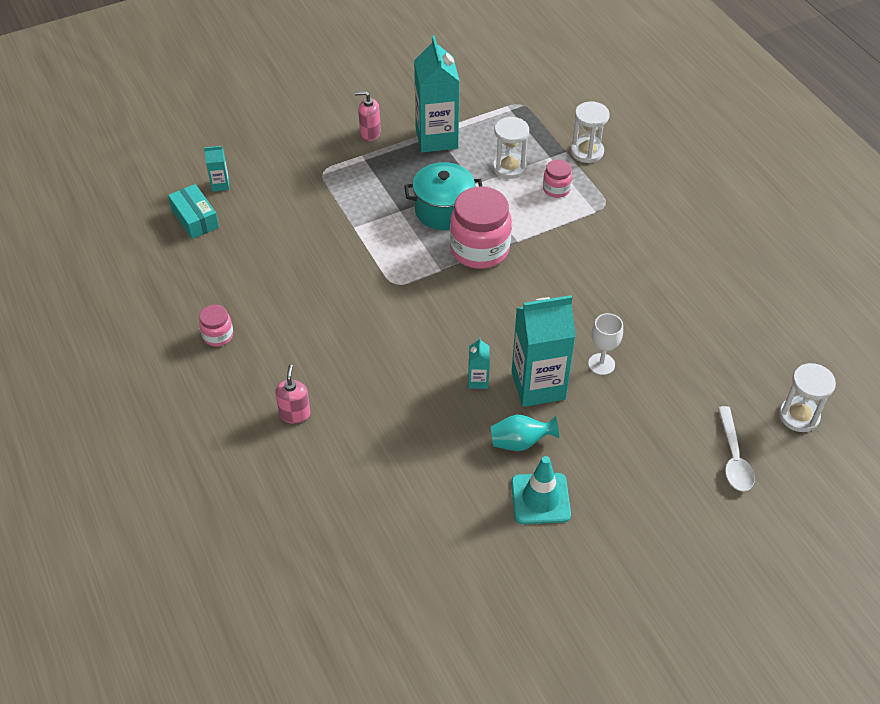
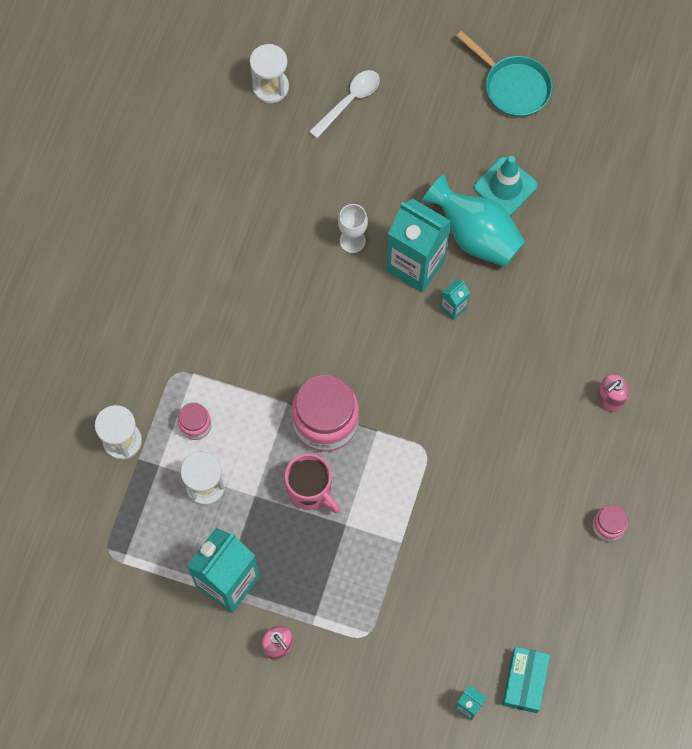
camera: 135 degrees left, 20 degrees up
(443, 210) = (310, 490): turquoise pot -> pink mug
(520, 442) = (475, 235): turquoise vase -> turquoise vase, size x1.73
(631, 588) = (513, 86): none -> turquoise pan

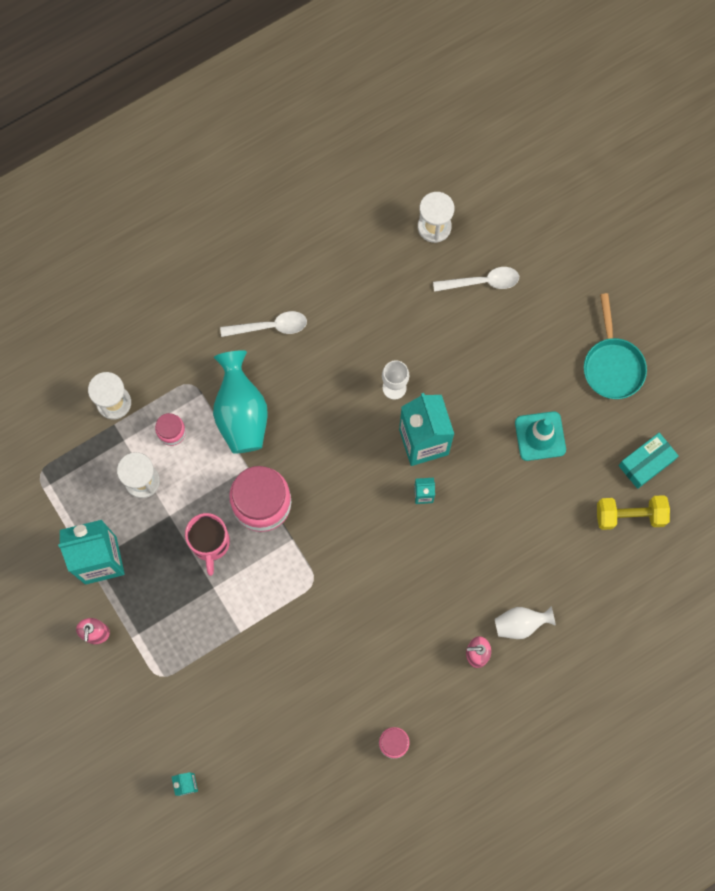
camera: 40 degrees right, 5 degrees up
(203, 272) = (270, 326): none -> white spoon
(475, 235) = (486, 454): turquoise vase -> turquoise vase (241, 413)
(524, 681) = (239, 801): turquoise box -> turquoise box (646, 463)
(623, 347) = (520, 624): none -> white vase
(632, 192) = (630, 515): none -> yellow dumbbell

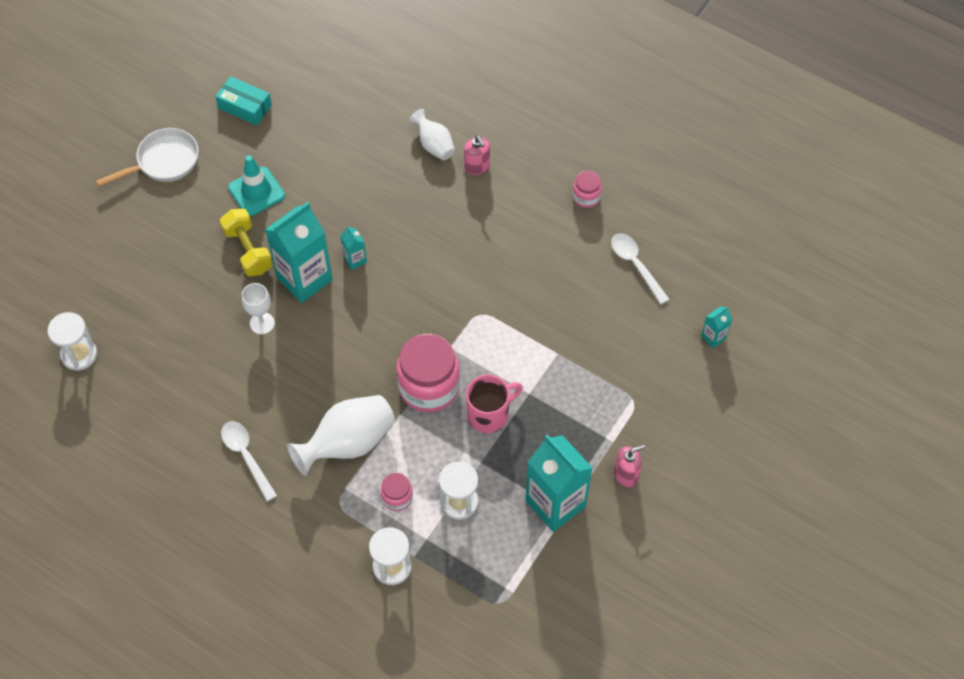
camera: 115 degrees left, 15 degrees down
(241, 413) = (348, 443): turquoise vase -> white vase
(482, 282) = (122, 292): white spoon -> white spoon (635, 265)
(612, 365) = (163, 161): turquoise pan -> white pan
(630, 515) = (298, 102): yellow dumbbell -> yellow dumbbell (248, 250)

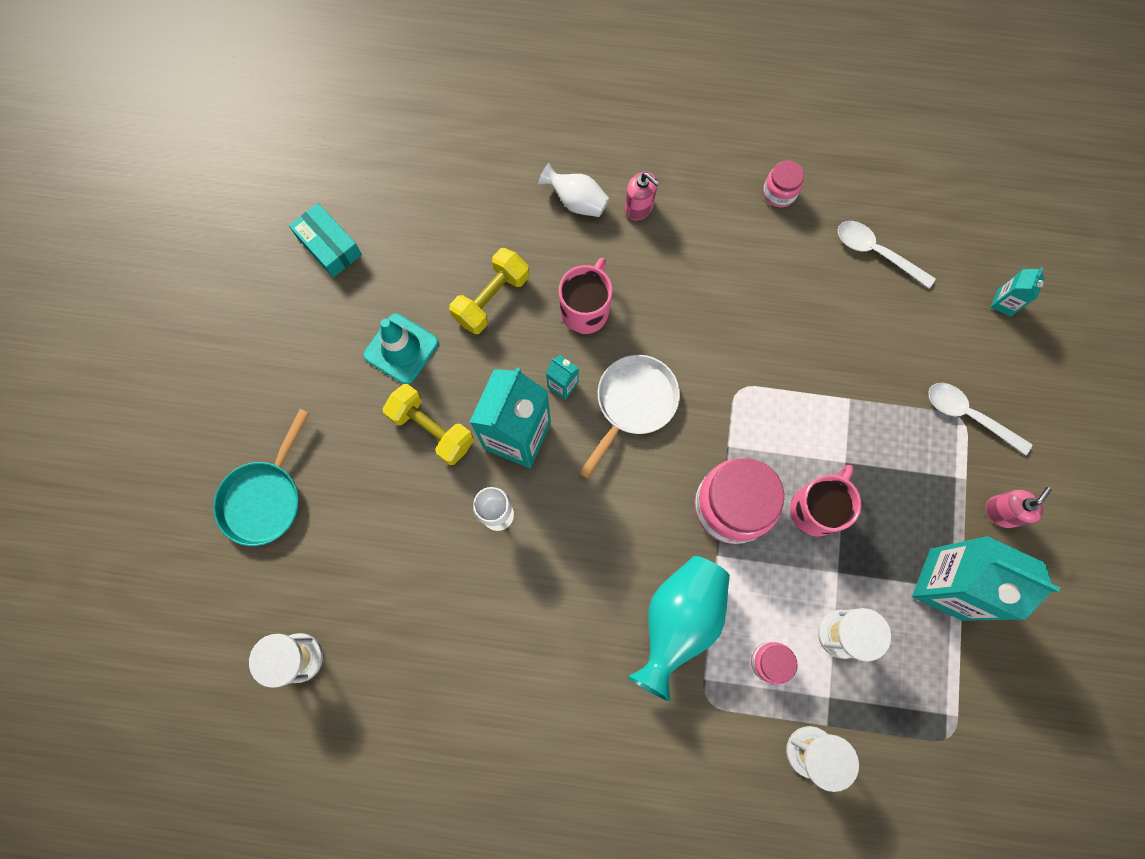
camera: 25 degrees left, 15 degrees up
(112, 247) = (265, 498): none -> turquoise pan
(163, 161) = (268, 359): white pan -> white pan (633, 404)
(245, 107) = (329, 246): turquoise box -> turquoise box turned 45 degrees clockwise
(246, 456) = (570, 693): white spoon -> white spoon (968, 415)
(337, 184) = (491, 298): none -> yellow dumbbell
(348, 443) = (678, 621): white vase -> turquoise vase
(399, 218) = (585, 309): none -> pink mug

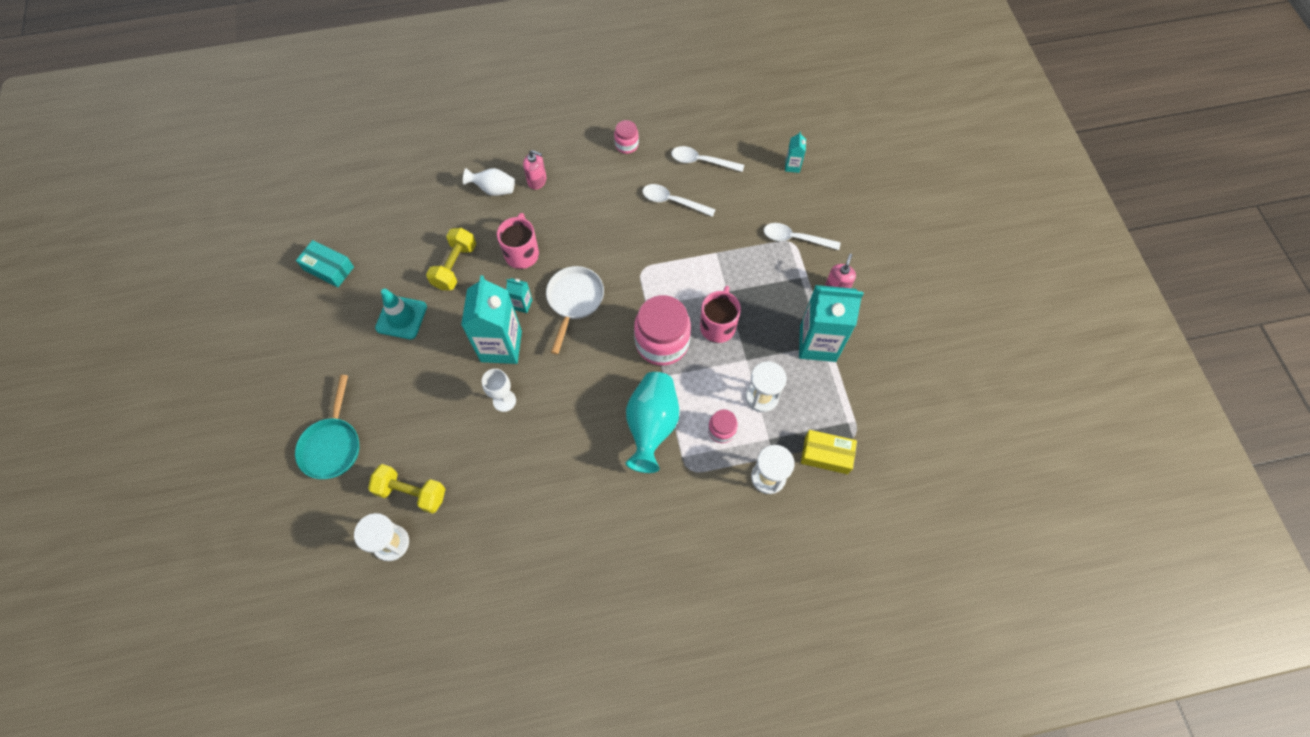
camera: 20 degrees left, 10 degrees down
(432, 429) = (439, 361): yellow dumbbell -> yellow dumbbell (412, 492)
(815, 300) = (672, 201): none -> white spoon
(900, 750) = (826, 455): none -> yellow box

